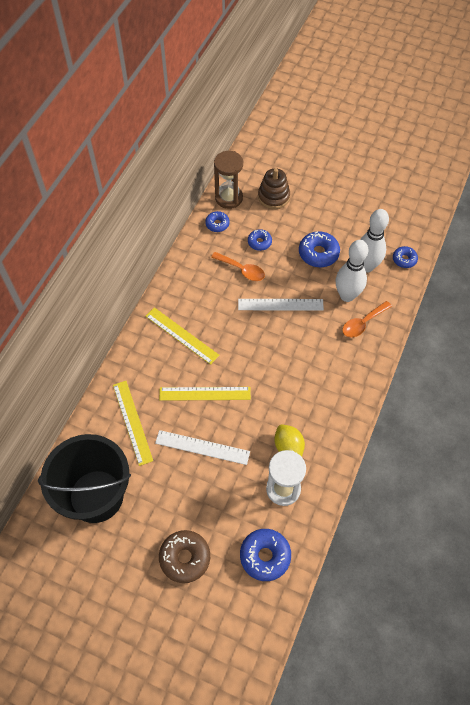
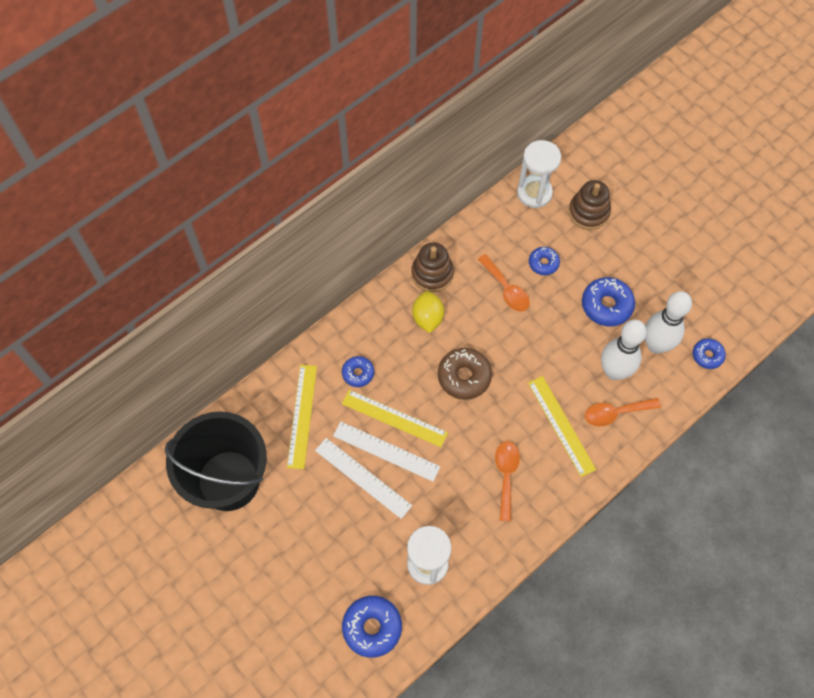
camera: 25 degrees right, 5 degrees up
(181, 335) = (401, 339): yellow ruler -> yellow ruler (561, 425)
(182, 280) = (432, 273): none -> brown stacking toy
(185, 558) = (288, 589): brown donut -> brown donut (464, 376)
(217, 224) = (505, 221): blue donut -> blue donut (358, 373)
(229, 198) = (534, 193): brown hourglass -> white hourglass
(280, 304) = (530, 350): white ruler -> white ruler (386, 451)
(288, 447) = (456, 520): yellow lemon -> yellow lemon (427, 318)
(308, 399) = (506, 476): none -> orange spoon

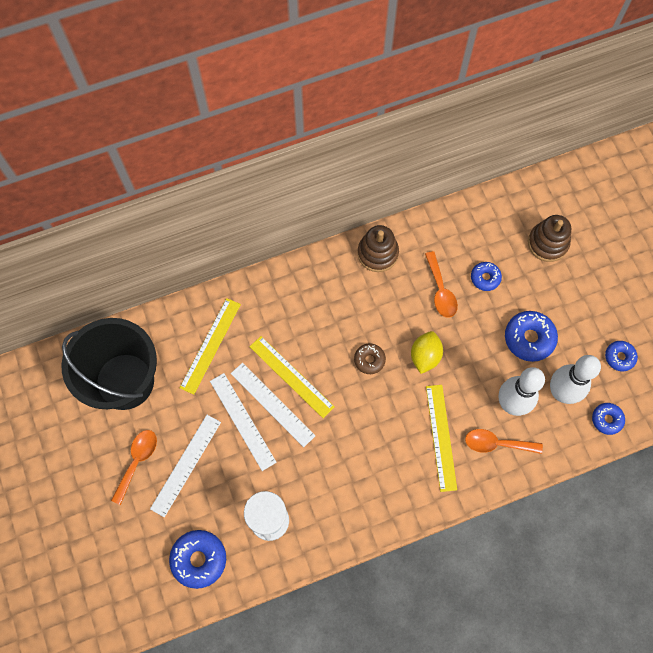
camera: 20 degrees right, 5 degrees up
(323, 540) = (186, 465): none -> white ruler
(358, 373) = (274, 324): blue donut -> blue donut (619, 357)
(427, 318) = (357, 294): yellow lemon -> yellow lemon (425, 356)
(464, 376) = (369, 360): brown donut -> brown donut, size x0.60
(506, 476) = (372, 466): orange spoon -> orange spoon (137, 461)
(534, 193) = (503, 208): white hourglass -> none

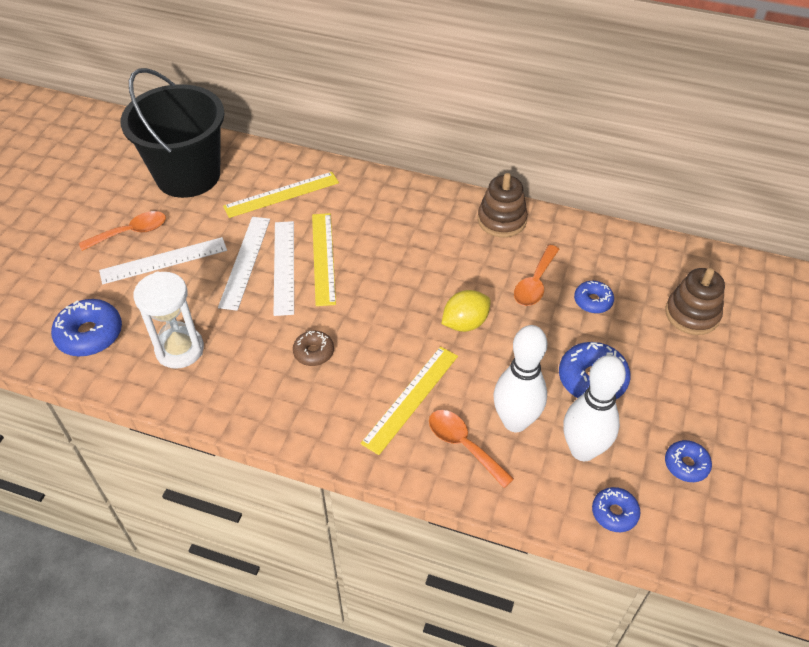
camera: 40 degrees right, 20 degrees down
(369, 360) = (407, 291): brown donut -> brown donut (314, 352)

